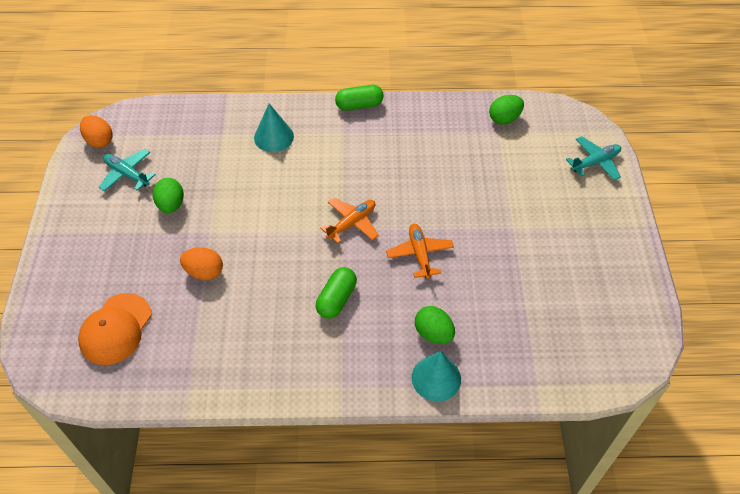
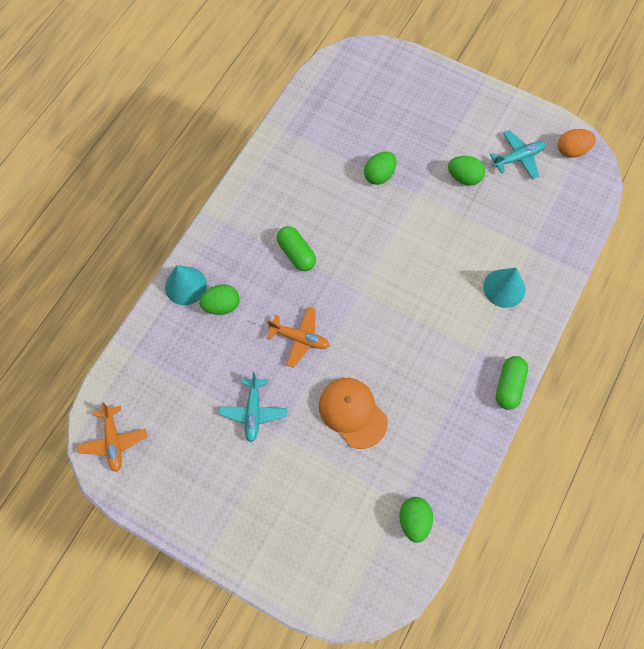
camera: 120 degrees right, 15 degrees up
(116, 329) = (362, 103): orange cap -> orange cap (352, 413)
(204, 272) = (379, 175): orange egg -> green egg
(351, 223) = (364, 302): orange plane -> orange plane (114, 441)
(595, 162) = (305, 572): turquoise plane -> turquoise plane (253, 411)

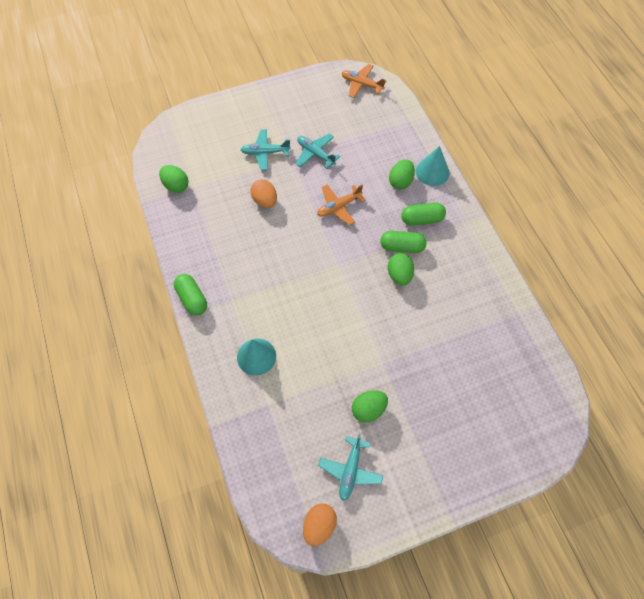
camera: 130 degrees right, 5 degrees down
(251, 257) = (422, 219): none -> green capsule
(294, 465) = (265, 153): none -> turquoise plane
(352, 413) = (265, 201): orange cap -> orange egg
(379, 175) = (422, 348): green egg -> green egg (399, 275)

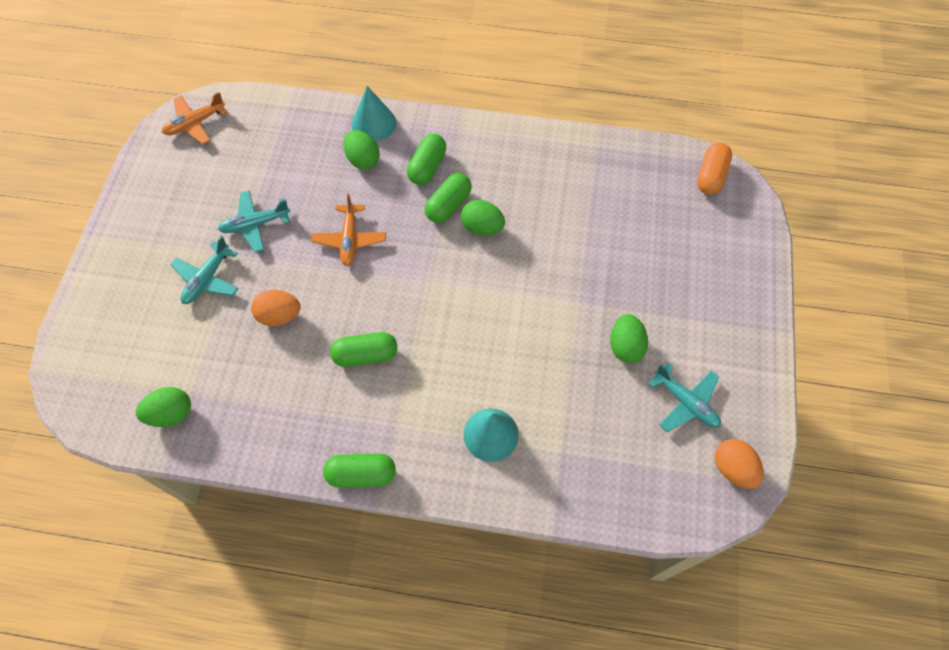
camera: 60 degrees left, 0 degrees up
(267, 259) = (365, 355): none -> green capsule
(553, 405) = (710, 176): none -> orange capsule

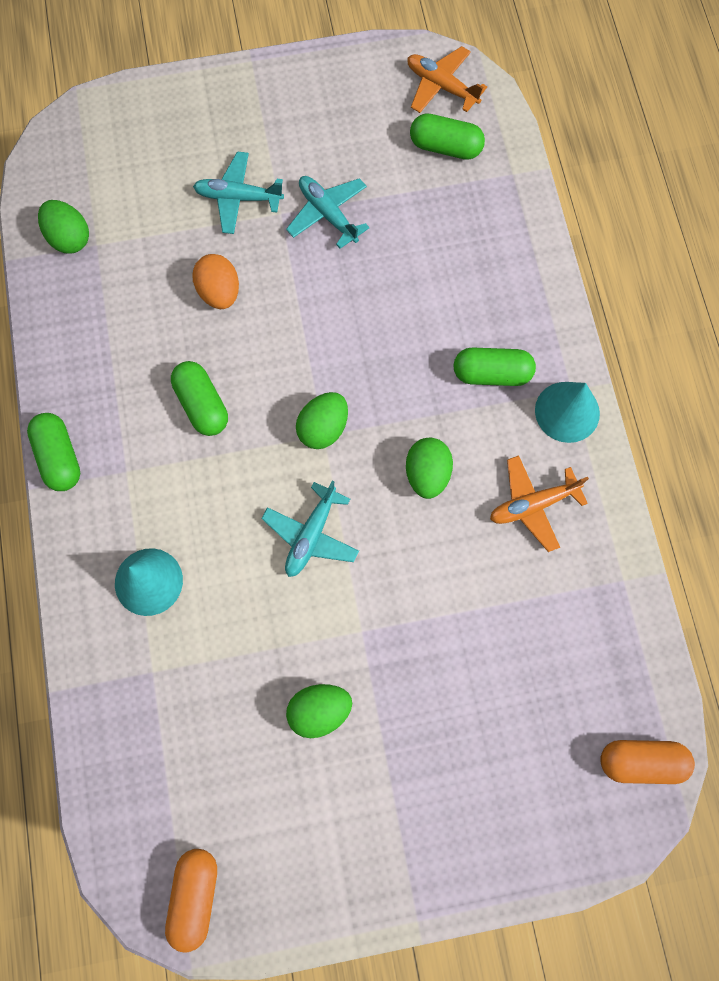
camera: 70 degrees right, 10 degrees up
(350, 239) = (348, 325): orange plane -> orange plane (533, 505)
(363, 160) = (470, 293): green egg -> green egg (323, 428)
(374, 123) = (532, 283): turquoise cone -> turquoise cone (567, 411)
(448, 205) = (444, 421): green capsule -> green capsule (445, 147)
(685, 402) = (266, 811): turquoise plane -> turquoise plane (311, 535)
(733, 468) = (195, 895): orange egg -> orange capsule

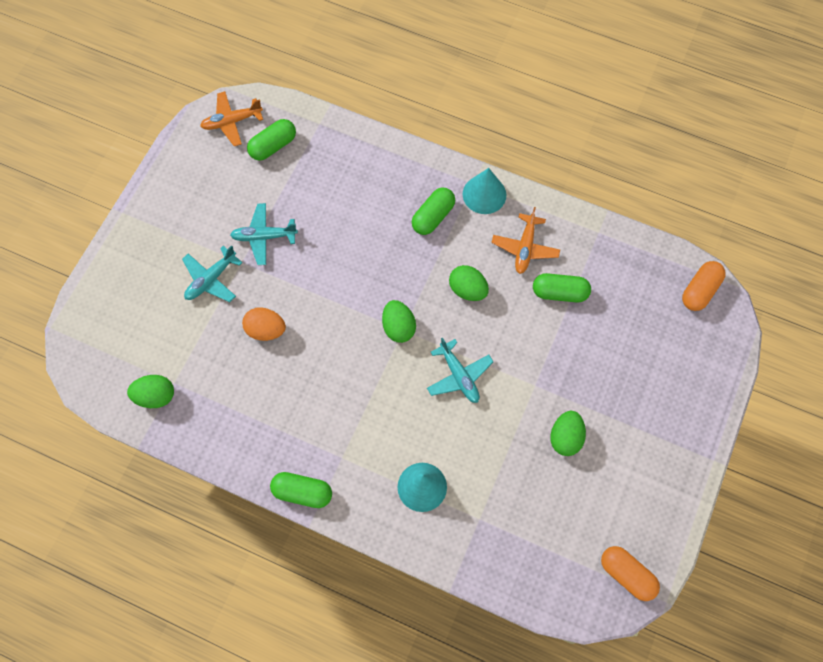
camera: 55 degrees left, 5 degrees down
(202, 404) = (332, 386): green capsule -> green capsule (559, 293)

